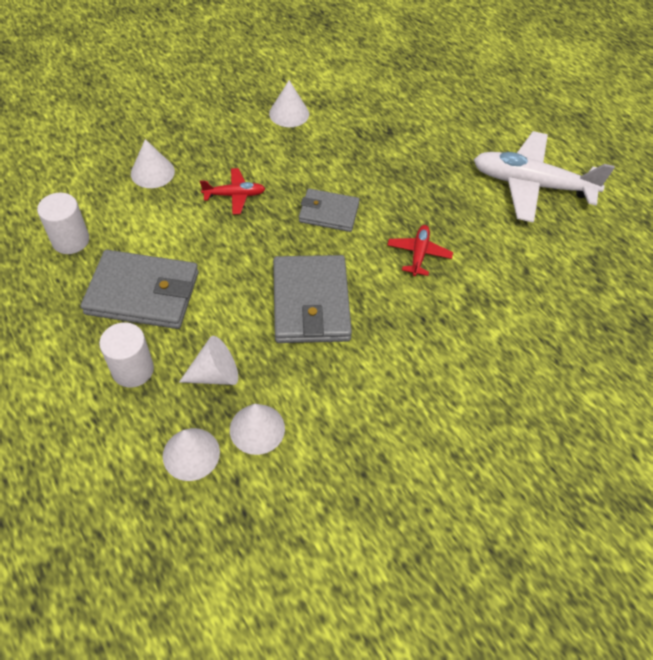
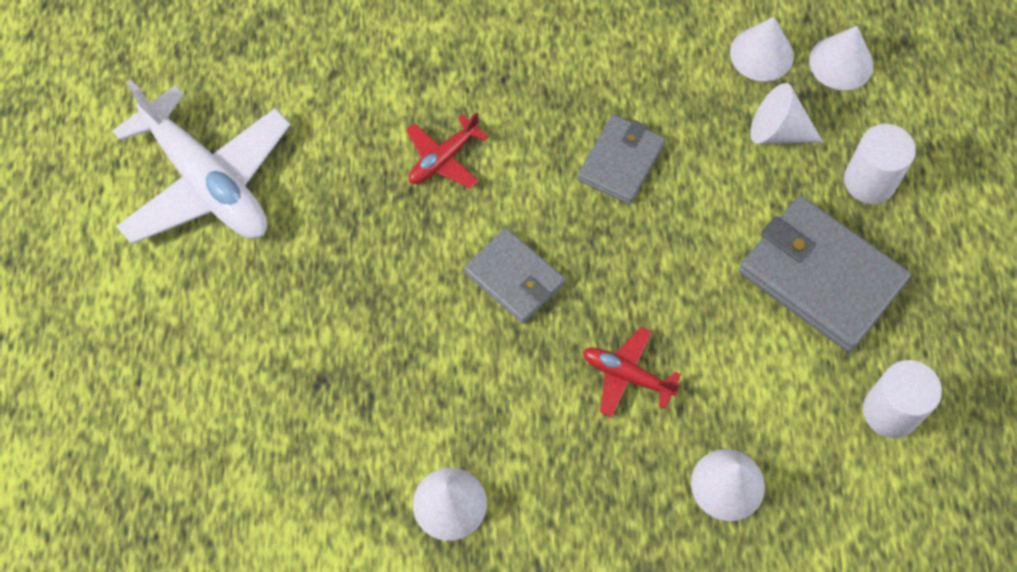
camera: 145 degrees left, 10 degrees up
(311, 302) = (620, 162): grey wallet -> grey wallet, size x0.61

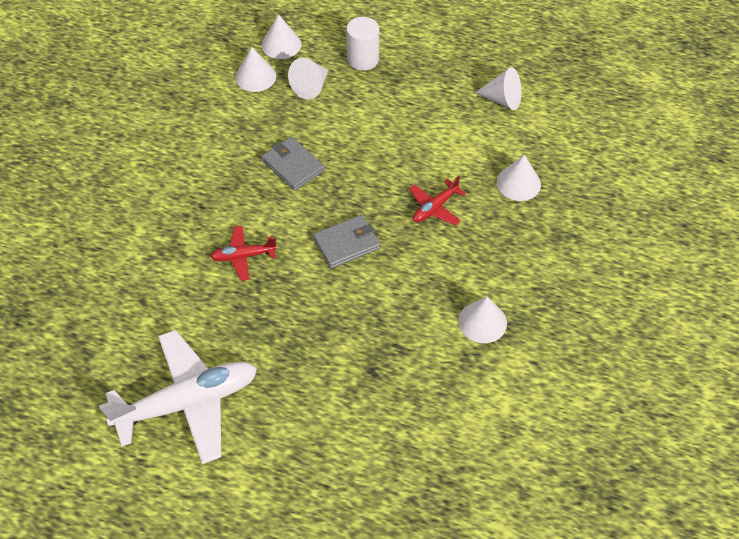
camera: 70 degrees left, 10 degrees down
(443, 159) = (243, 256): red plane -> red plane turned 105 degrees clockwise
(821, 277) = (411, 100): grey wallet -> none
(890, 411) = (502, 99): white cylinder -> white cone

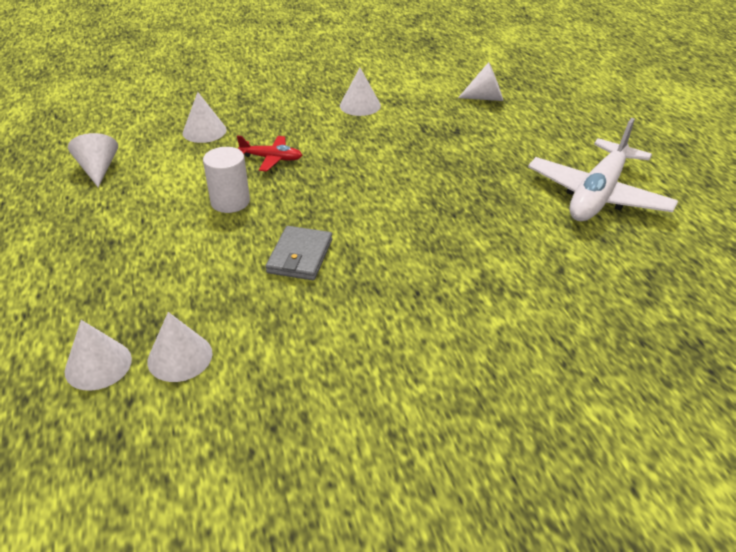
camera: 125 degrees left, 15 degrees down
(188, 402) = (598, 195): white plane -> white plane turned 90 degrees counterclockwise
(243, 256) = (440, 234): red plane -> none
(311, 87) = (166, 299): white cone -> white cone (486, 98)
(346, 243) = (359, 186): grey wallet -> none
(363, 59) = (88, 280): white cylinder -> white cylinder (230, 202)

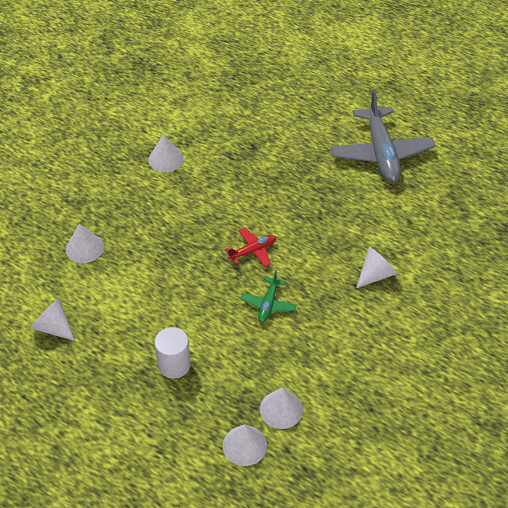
camera: 40 degrees left, 10 degrees up
(230, 202) = (179, 293): white cylinder -> white cylinder (174, 365)
(272, 158) = (162, 243): red plane -> red plane (253, 251)
(300, 256) = (268, 304): grey wallet -> green plane
(486, 98) = (241, 104): white cone -> white cone (376, 274)
(598, 195) = (381, 153): white plane -> grey plane

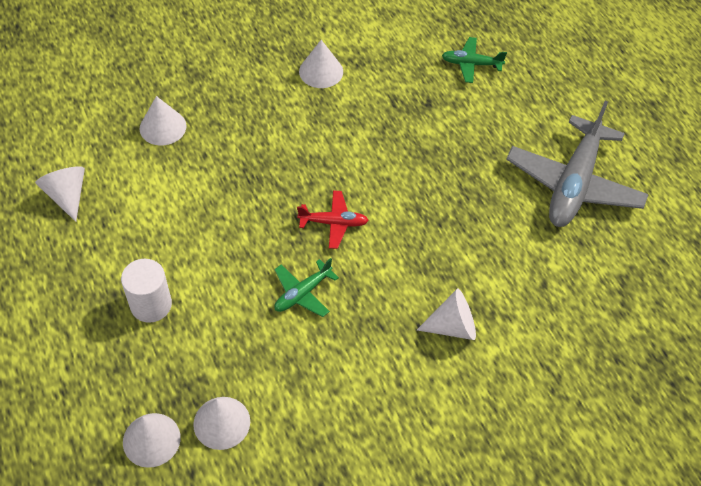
camera: 30 degrees right, 5 degrees up
(261, 109) = (471, 64): none -> green plane

